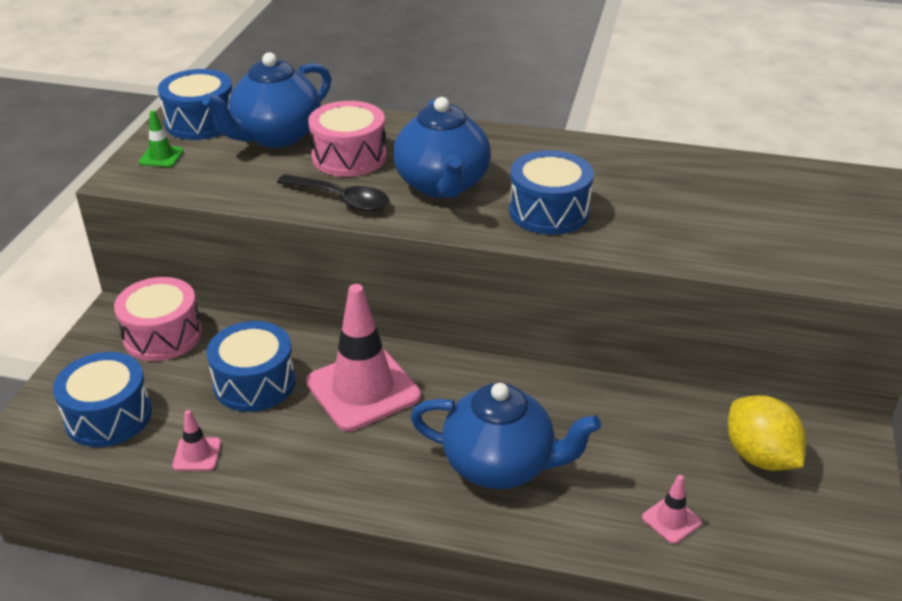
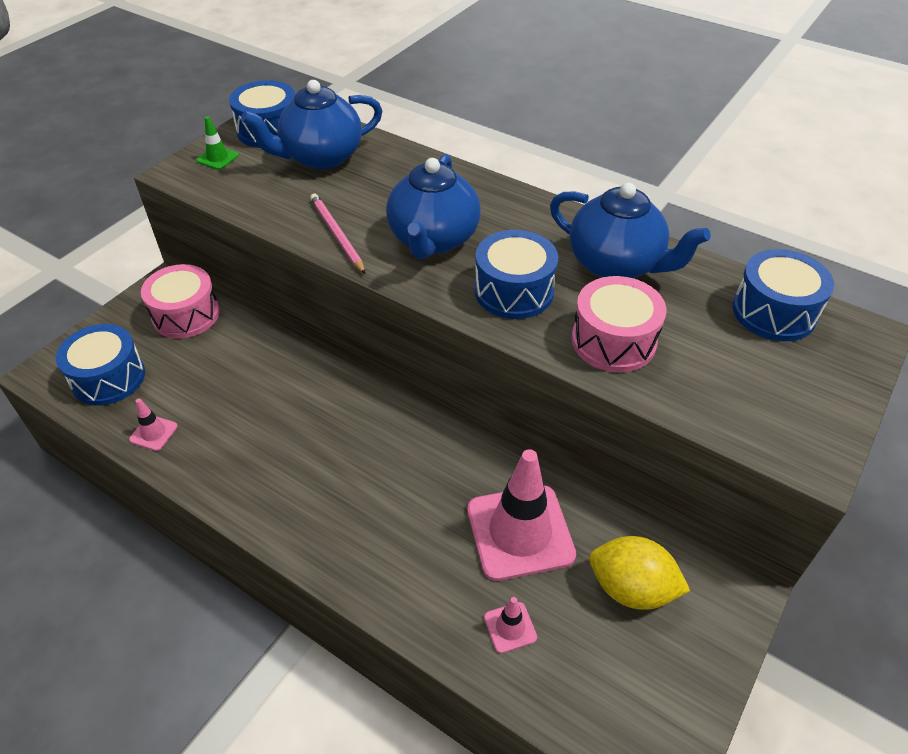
camera: 20 degrees right, 10 degrees up
(254, 383) = (231, 379): blue drum -> blue drum (774, 312)
(341, 200) = (337, 234): black spoon -> pink pencil
(349, 157) = (369, 192): pink drum -> pink drum (613, 341)
(363, 389) = (313, 410): pink traffic cone -> pink traffic cone (520, 532)
(500, 465) = (388, 520): blue teapot -> blue teapot (616, 264)
(759, 456) = (631, 588): yellow lemon -> yellow lemon turned 60 degrees counterclockwise

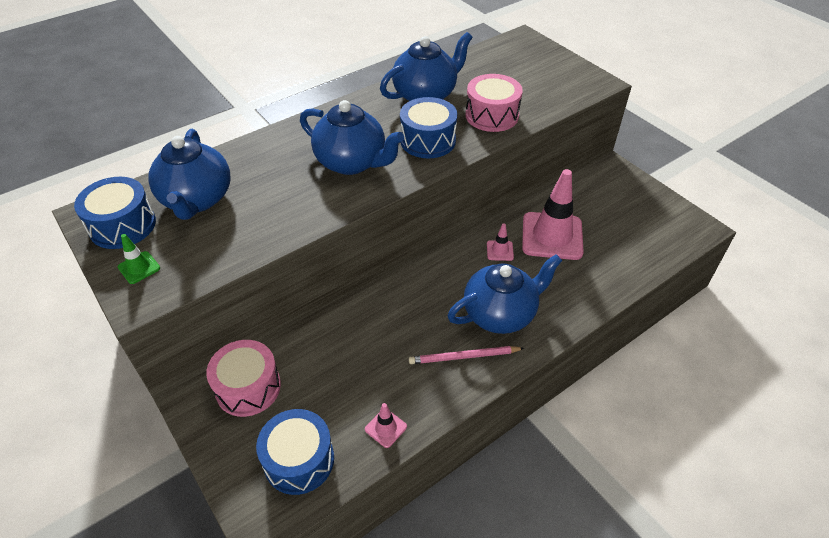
camera: 70 degrees left, 0 degrees up
(337, 234) = (313, 210): pink pencil -> pink pencil (464, 357)
(345, 500) = (500, 314): none -> blue teapot
(510, 627) = (614, 258): pink traffic cone -> pink traffic cone (500, 250)
(631, 588) = (600, 204): yellow lemon -> none
(774, 312) = (494, 57): blue drum -> none

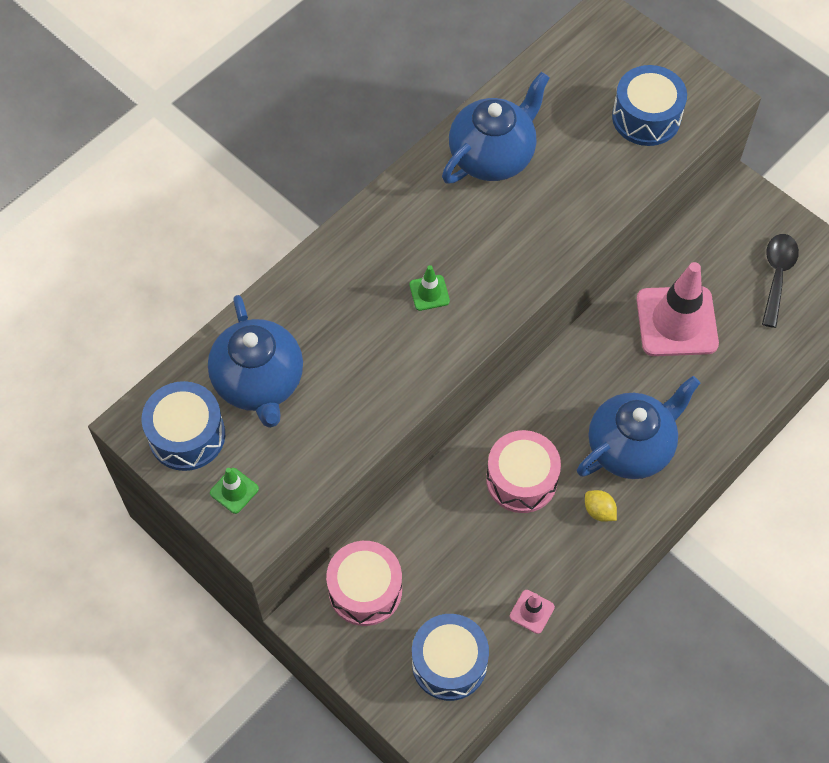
camera: 10 degrees left, 15 degrees up
(352, 162) = (429, 293): blue teapot -> green traffic cone
(428, 140) = (515, 241): blue drum -> blue drum (646, 117)
(464, 357) = (599, 511): pink pencil -> yellow lemon
(492, 115) = (587, 183): pink drum -> pink drum (521, 479)
(500, 250) = (615, 354): pink traffic cone -> none
(634, 217) = (777, 275): none -> black spoon

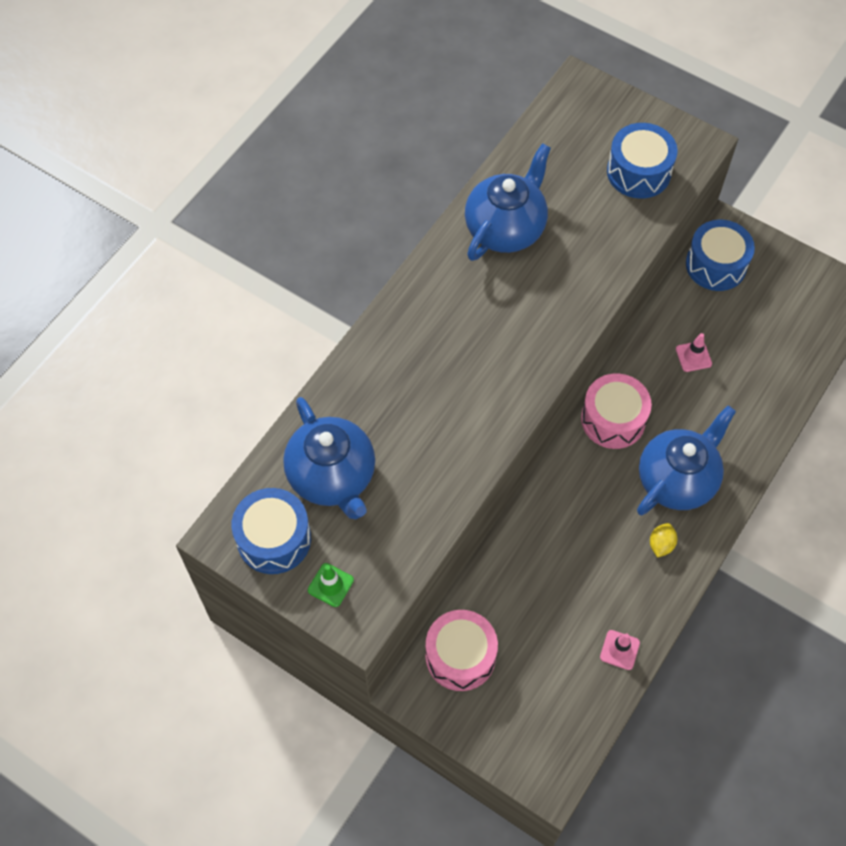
camera: 10 degrees left, 0 degrees up
(429, 293) = (474, 366): green traffic cone -> none
(449, 663) = (553, 712): blue drum -> blue drum (716, 265)
(521, 479) = (583, 527): pink drum -> pink drum (613, 419)
(599, 511) = (661, 544): yellow lemon -> yellow lemon turned 75 degrees clockwise
(676, 321) = (693, 356): pink traffic cone -> pink traffic cone, size x0.43
(777, 275) = (774, 300): black spoon -> none

